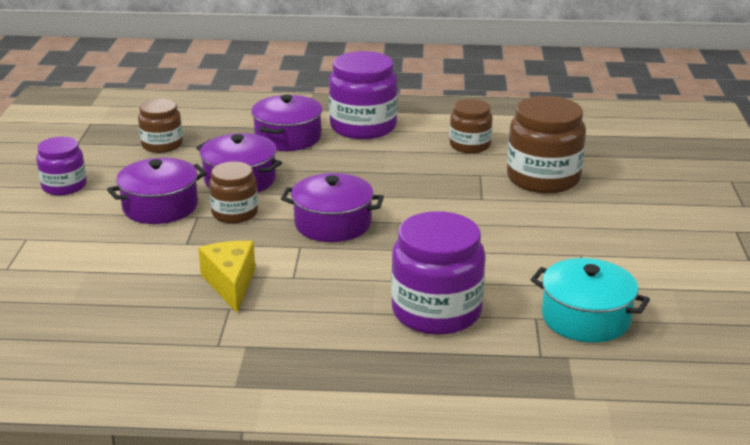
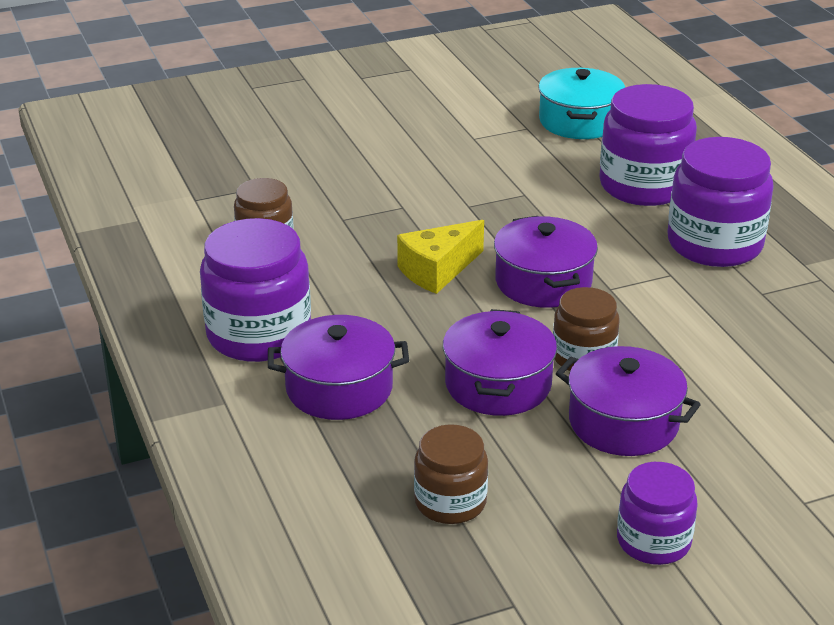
camera: 115 degrees left, 5 degrees up
(230, 284) = (723, 307): yellow cheese -> yellow cheese (437, 270)
(315, 312) = (714, 244): none -> purple jar
(543, 178) = (323, 181): brown jar -> none

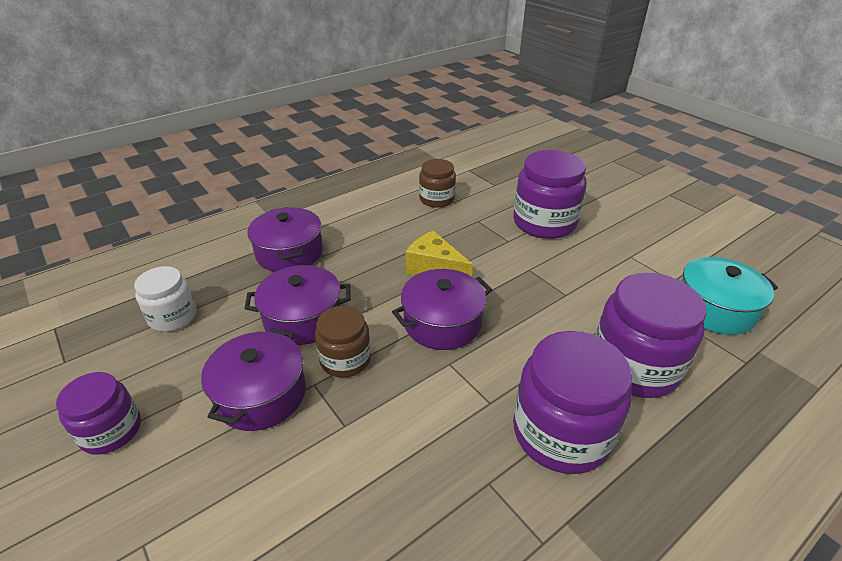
camera: 75 degrees right, 5 degrees up
(259, 334) = (339, 216): purple jar -> purple jar (544, 223)
(450, 502) = (173, 317): brown jar -> white jar

